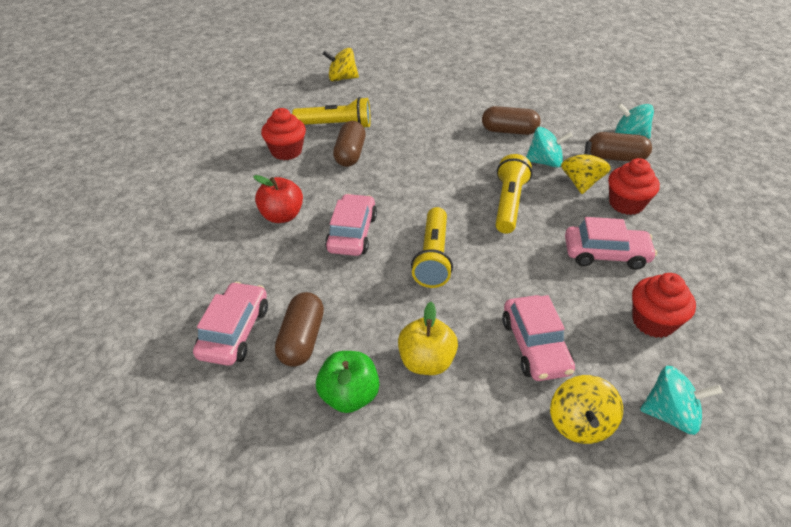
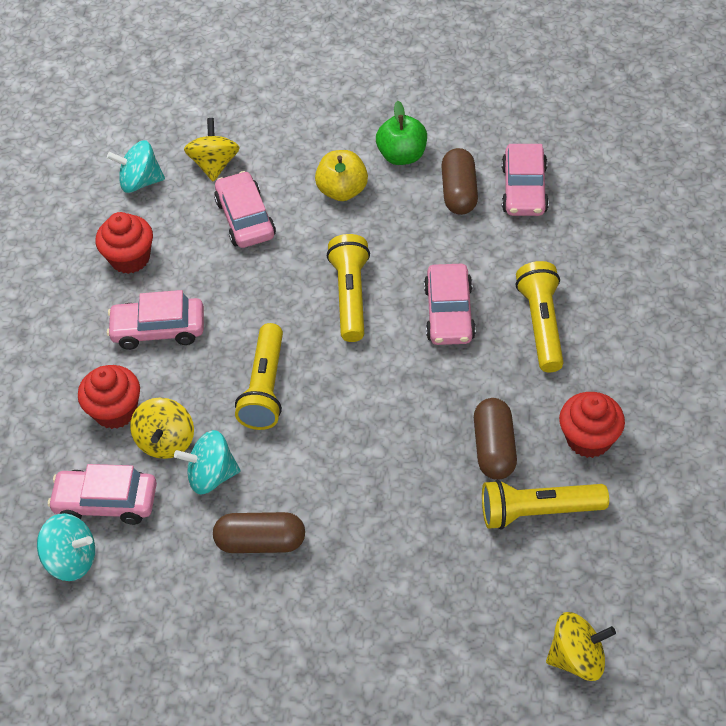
camera: 175 degrees right, 10 degrees up
(282, 216) = (541, 325): red apple -> yellow flashlight
(616, 158) = (106, 502): brown capsule -> pink car

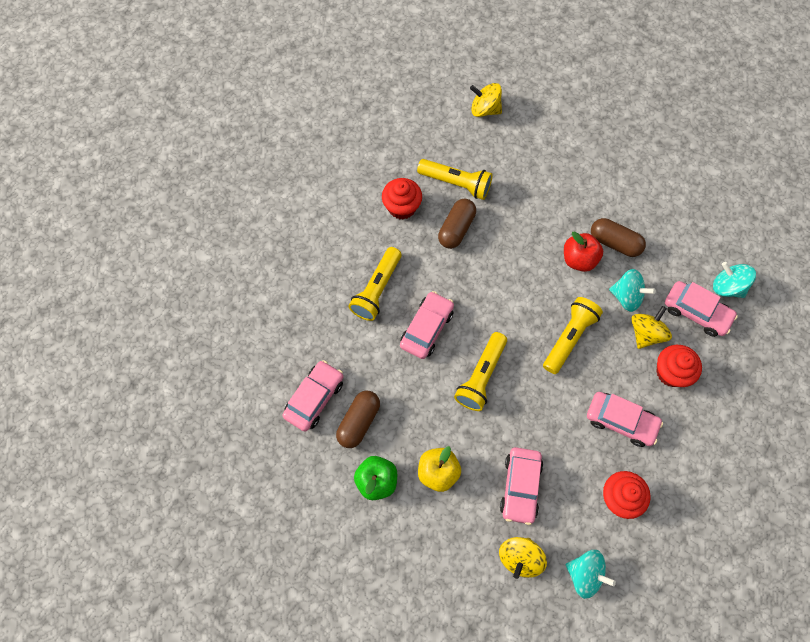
camera: 155 degrees left, 15 degrees up
(301, 492) = (579, 259): none -> red apple

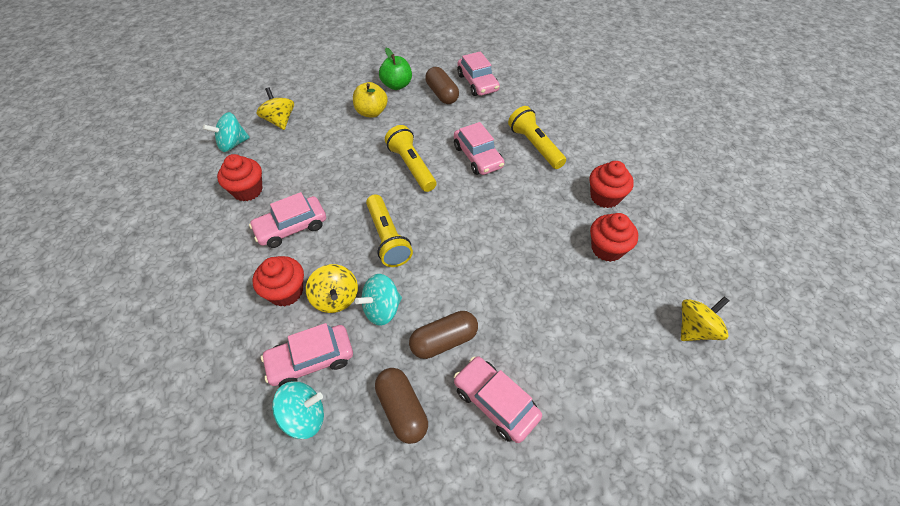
camera: 125 degrees right, 15 degrees down
(456, 183) = (607, 248): yellow flashlight -> red cupcake
(456, 229) = (555, 222): brown capsule -> brown capsule (402, 409)
(520, 487) = (317, 144): pink car -> pink car (495, 402)
(579, 259) = (452, 296): red apple -> none

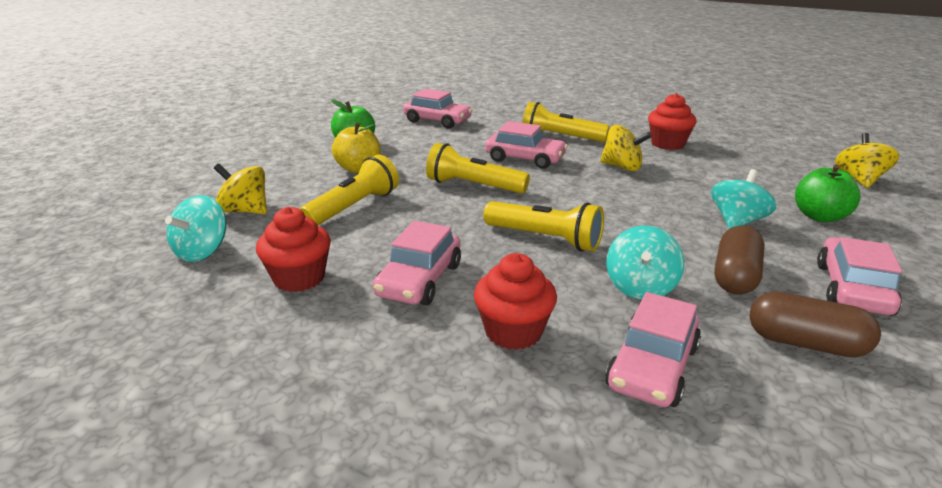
camera: 40 degrees left, 25 degrees down
(304, 416) = (741, 417): turquoise spinning top -> turquoise spinning top (737, 222)
(329, 148) = (353, 207): none -> yellow flashlight
(336, 298) = (580, 305): yellow spinning top -> yellow spinning top (622, 167)
(442, 94) = (415, 136): brown capsule -> none
(495, 402) = (852, 289): pink car -> pink car turned 105 degrees clockwise
(588, 338) = (819, 216): none -> green apple
(607, 248) = (726, 167): red cupcake -> none

